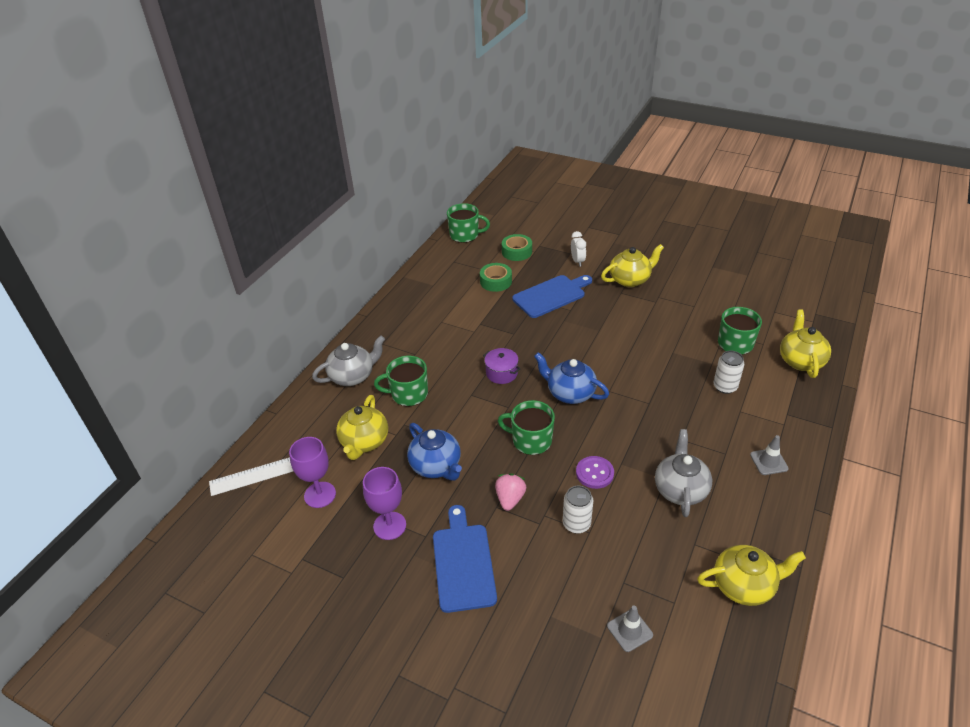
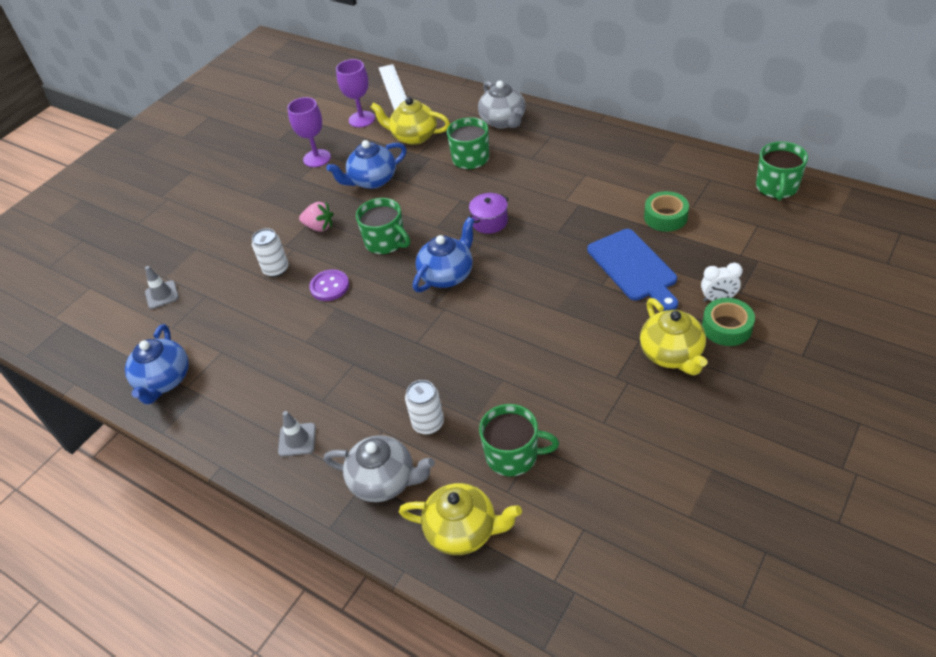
camera: 100 degrees right, 5 degrees up
(463, 563) = (265, 200): blue cutting board -> none
(517, 252) = (738, 237): green tape -> green tape (726, 327)
(531, 440) = (386, 242): green mug -> green mug turned 105 degrees clockwise
(680, 489) = (287, 351): grey teapot -> grey teapot (384, 481)
(744, 585) = (164, 380): yellow teapot -> blue teapot

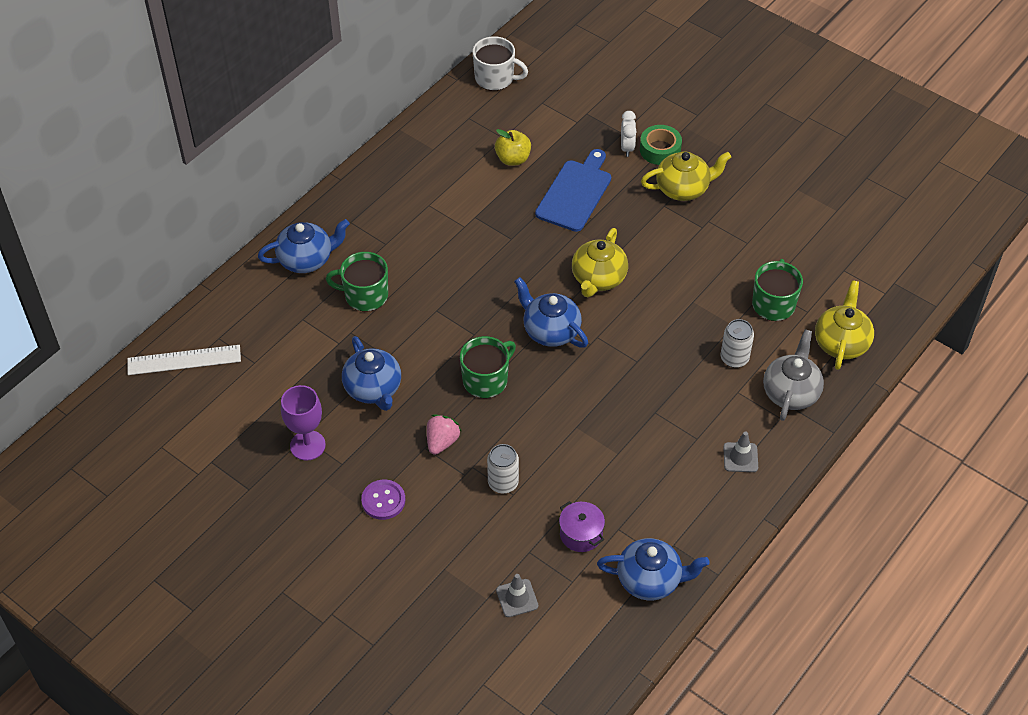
camera: 90 degrees left, 5 degrees up
(329, 286) = (543, 432): purple button -> purple button (383, 500)
(361, 119) = (242, 397): purple goblet -> none
(414, 136) = (302, 345): yellow teapot -> yellow teapot (598, 278)
(489, 222) = (480, 289): purple pot -> purple pot (581, 534)
(503, 121) = (306, 259): grey teapot -> blue teapot
(633, 267) = (575, 193): blue cutting board -> blue cutting board turned 45 degrees counterclockwise
(665, 217) = (513, 159): green tape -> yellow apple
(776, 187) = (495, 78): green mug -> white mug

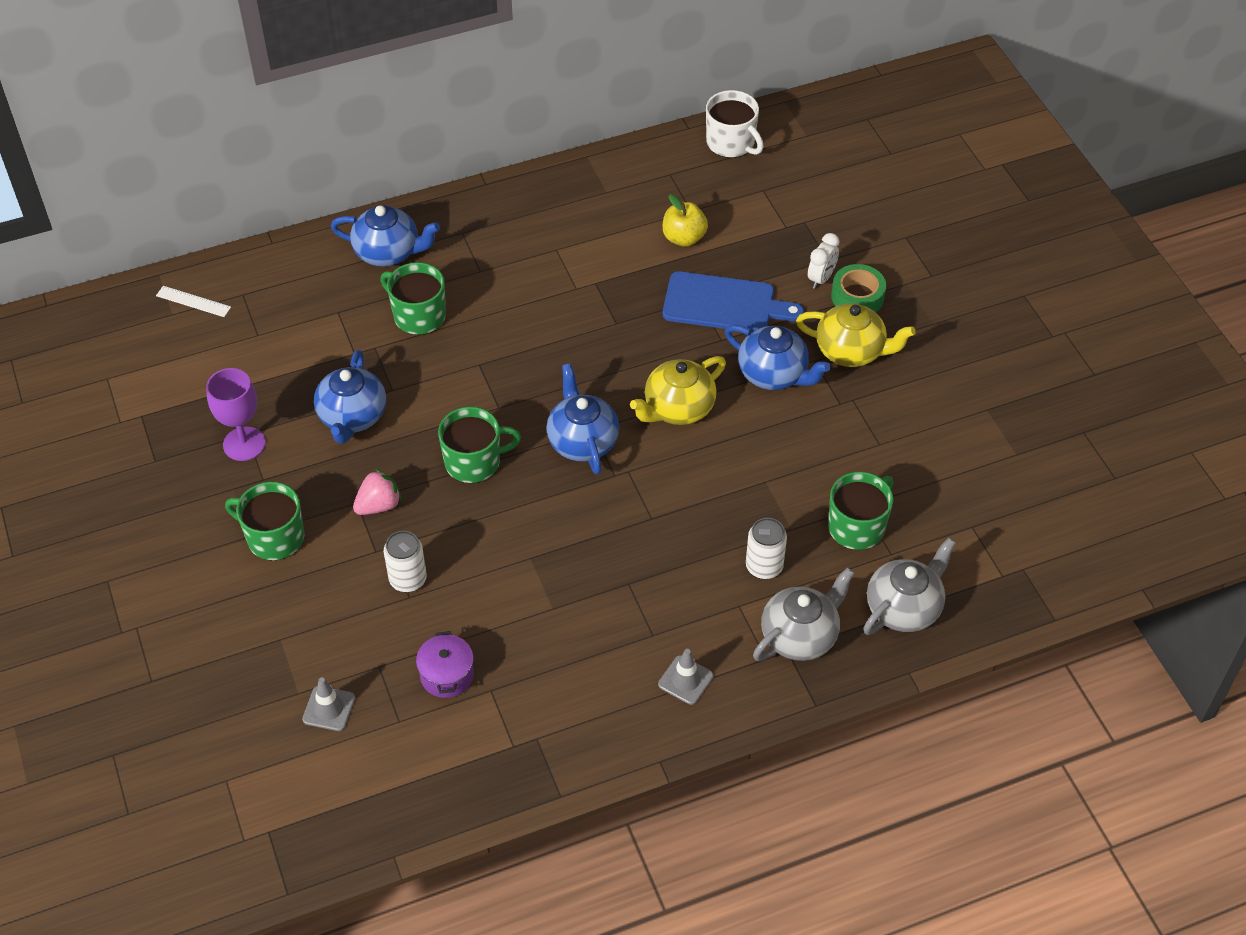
camera: 30 degrees right, 0 degrees up
(184, 360) = (193, 301): white ruler -> white ruler, size x0.59
(383, 500) = (274, 537): purple button -> green mug
(575, 193) = (724, 304): blue cutting board -> blue cutting board turned 45 degrees clockwise
(650, 580) = (482, 763): blue teapot -> blue teapot (773, 374)
(841, 343) = (904, 608): yellow teapot -> grey teapot

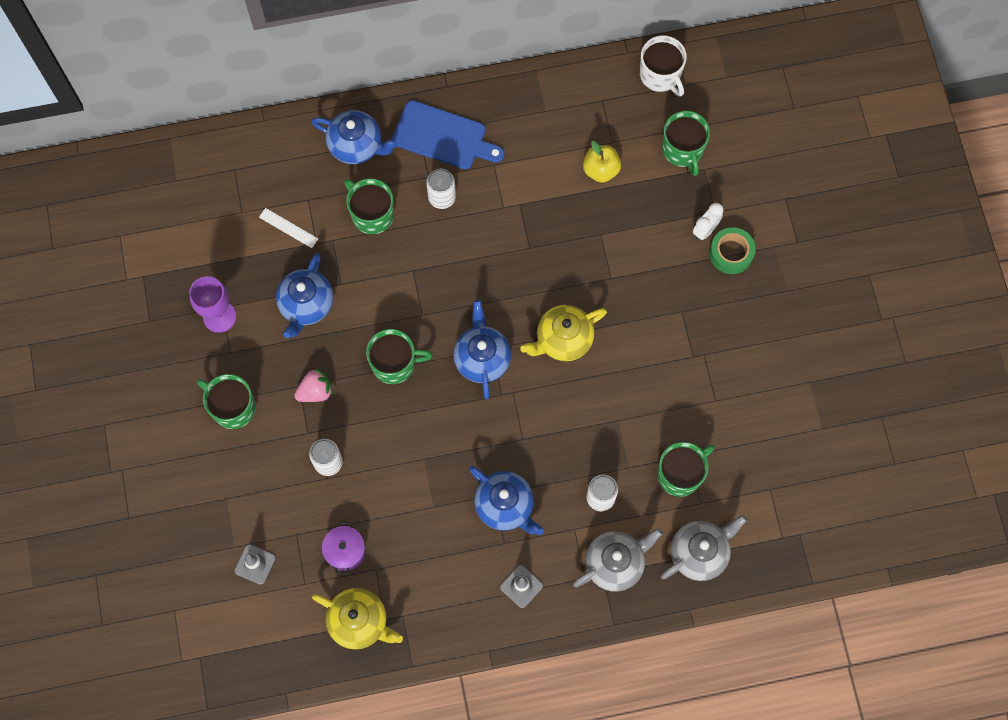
camera: 10 degrees right, 20 degrees up
(193, 301) = (194, 170): white ruler -> white ruler (288, 228)
(500, 288) = (442, 197): none -> white can
(724, 304) = (620, 243): blue cutting board -> blue cutting board (443, 137)
(773, 374) = (646, 319): blue teapot -> blue teapot (505, 506)
(775, 207) = (683, 149): none -> green mug
(851, 351) = (713, 307): yellow teapot -> yellow teapot (359, 622)

